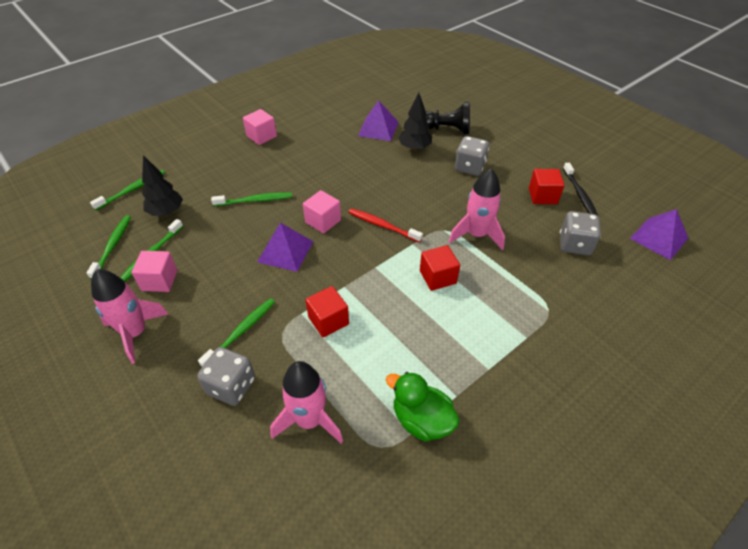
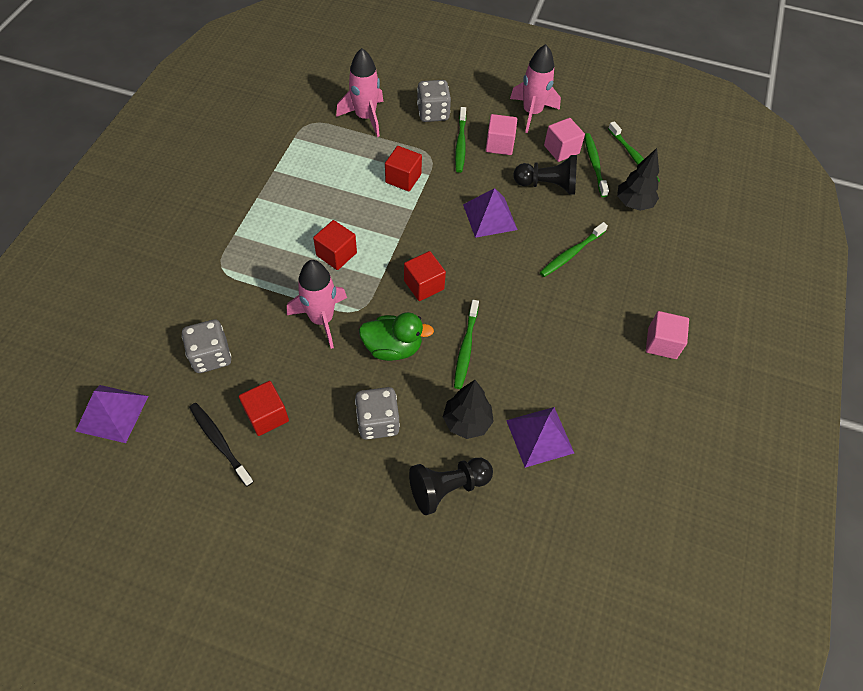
camera: 145 degrees right, 10 degrees up
(132, 190) = (694, 210): green toothbrush -> green toothbrush (465, 348)
(211, 255) = (547, 185): none -> black pawn
(323, 221) = (485, 262): pink cube -> pink cube (499, 144)
(382, 225) = (424, 285): red toothbrush -> red cube
(421, 420) = (291, 147): green duck -> green duck (393, 347)

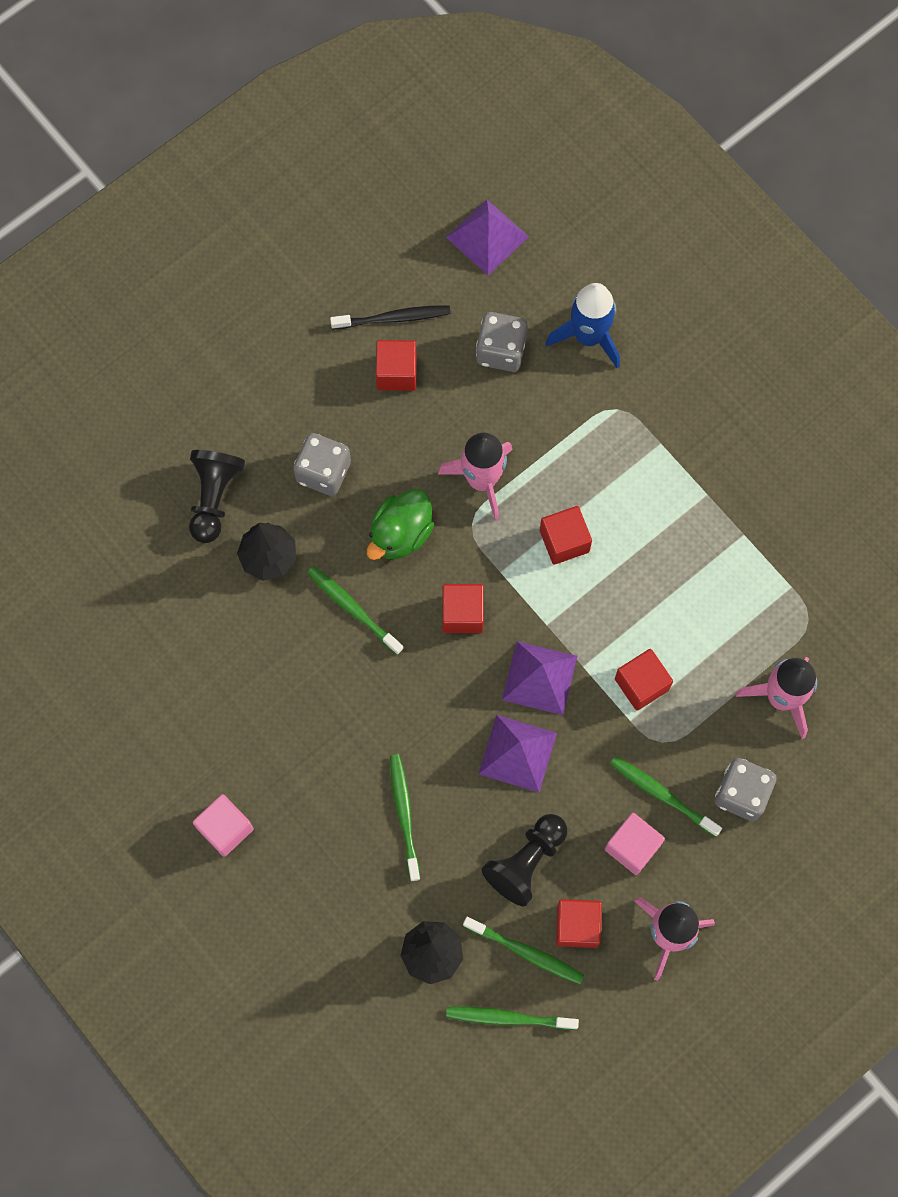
camera: 125 degrees right, 15 degrees up
(171, 308) = (588, 336): none -> blue rocket
(540, 436) = (207, 619): purple pyramid -> purple pyramid (539, 678)
(561, 149) = (577, 926): pink cube -> red cube

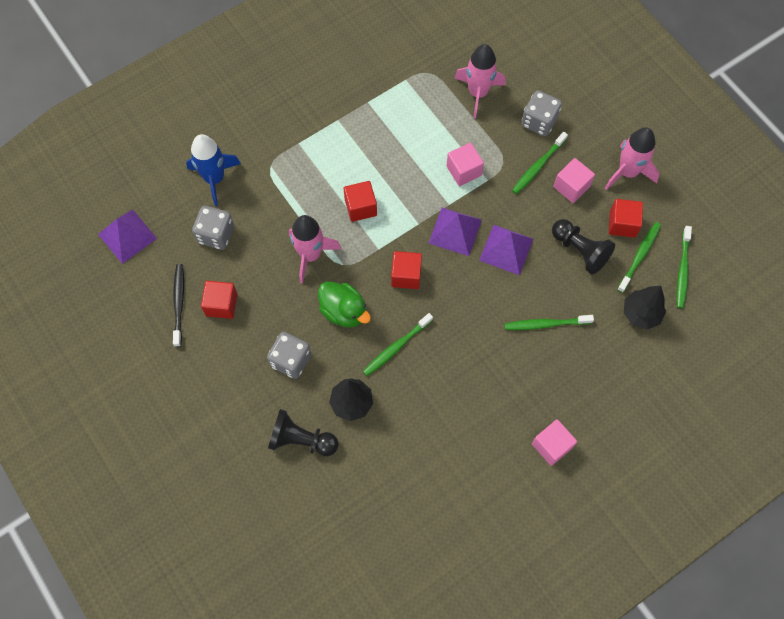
camera: 85 degrees left, 5 degrees down
(641, 684) = (464, 171): red cube -> pink cube

